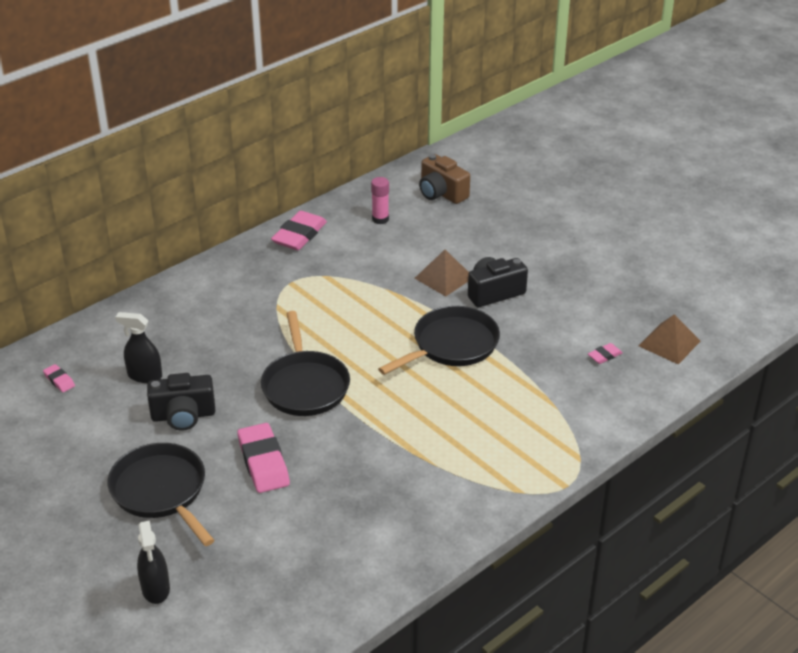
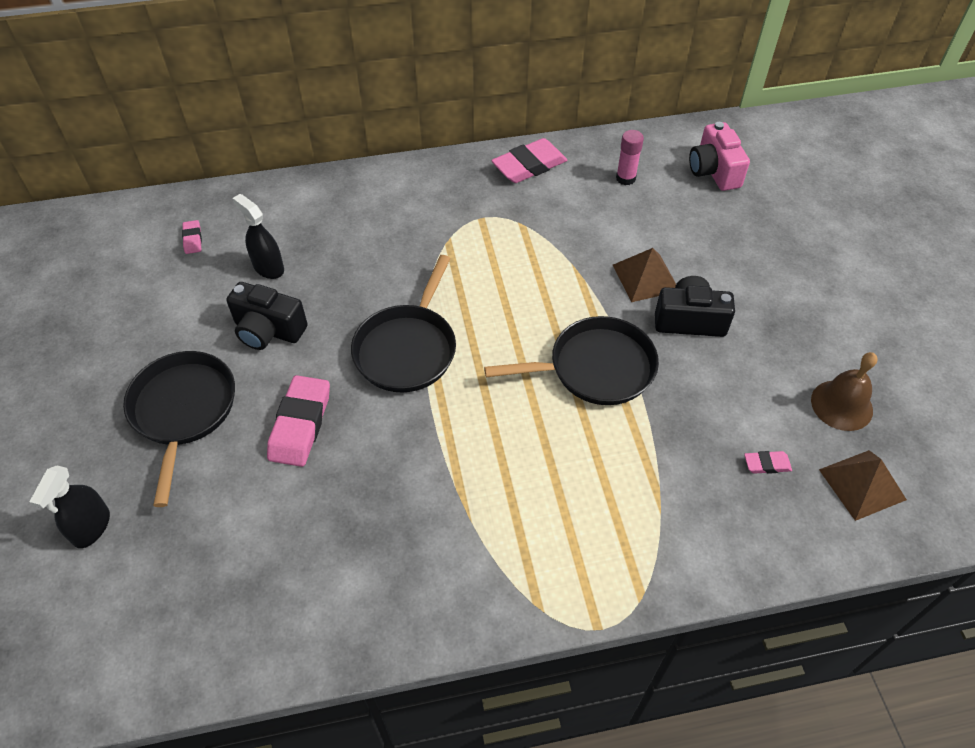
camera: 30 degrees right, 15 degrees up
(441, 193) = (714, 171): brown camera -> pink camera
(627, 304) = (841, 405): none -> brown bell

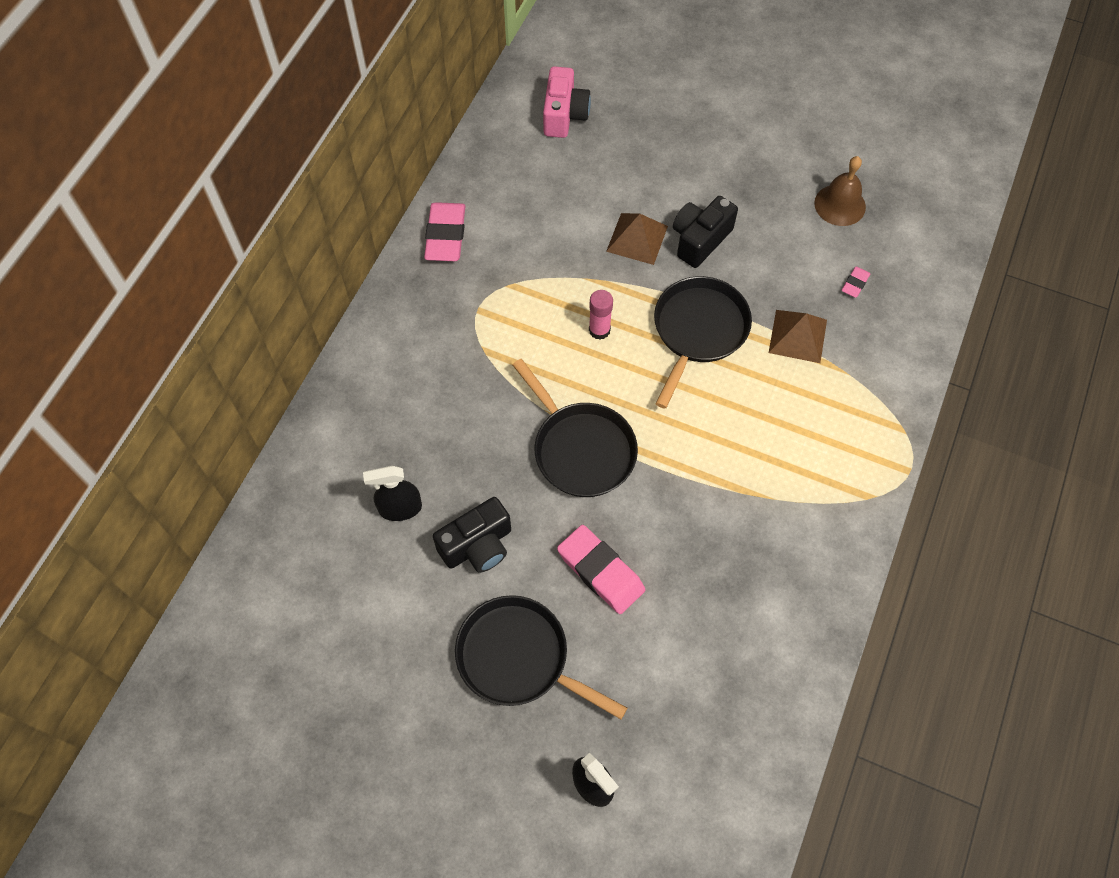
camera: 55 degrees left, 10 degrees up
(193, 239) = (308, 556): pink eraser -> none
(625, 178) = (520, 178): pink glue stick -> pink glue stick (599, 330)
(714, 171) = (564, 115): pink camera -> pink camera turned 105 degrees counterclockwise
(862, 484) = (906, 242): brown pyramid -> brown pyramid (797, 336)

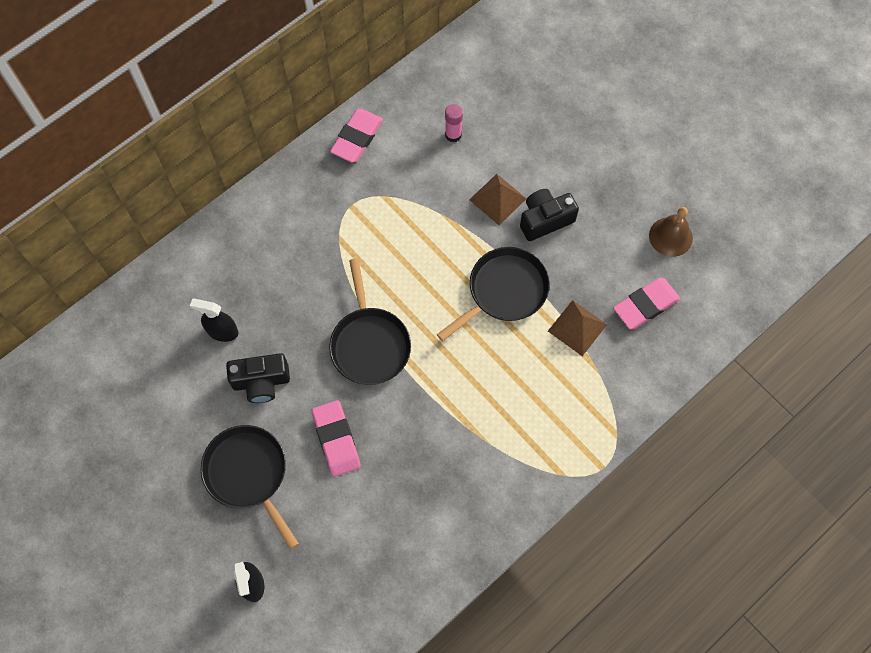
camera: 25 degrees right, 5 degrees up
(564, 115) = (496, 76): pink camera -> none
(599, 330) = (431, 259): pink glue stick -> pink glue stick (453, 135)
(855, 284) = (645, 305): pink eraser -> pink eraser, size x2.07

